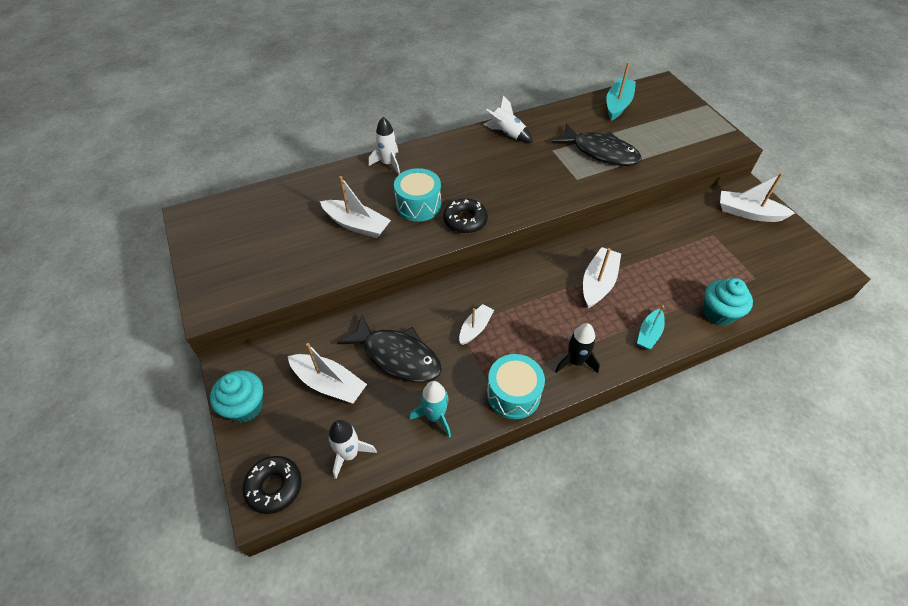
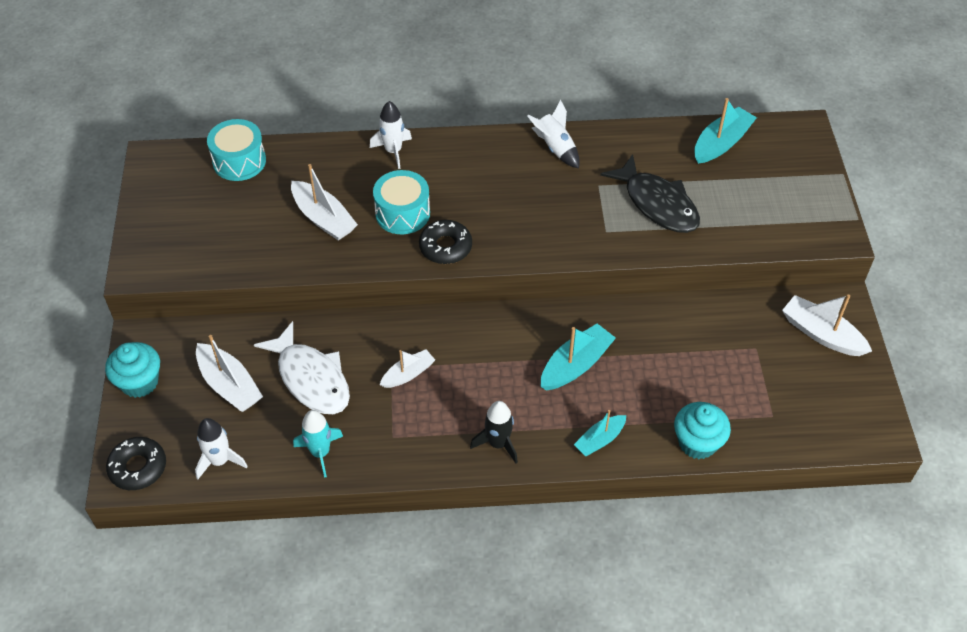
camera: 20 degrees right, 0 degrees up
(397, 356) = (311, 378): black fish -> white fish
(513, 394) = (412, 456): turquoise drum -> turquoise drum (239, 161)
(598, 283) = (576, 365): white boat -> turquoise boat

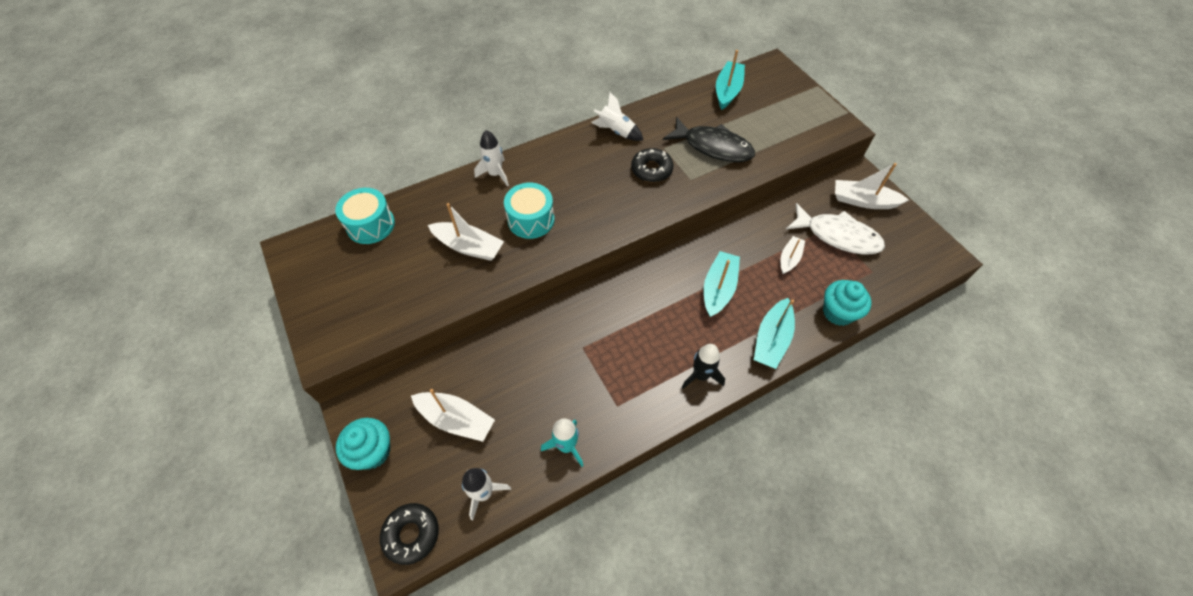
camera: 25 degrees left, 5 degrees up
(311, 378) = (523, 384): white fish -> white fish (837, 236)
(408, 374) = (599, 347): white boat -> white boat (789, 258)
(445, 247) = (580, 234): black donut -> black donut (651, 169)
(600, 440) = (771, 340): turquoise boat -> turquoise boat, size x1.57

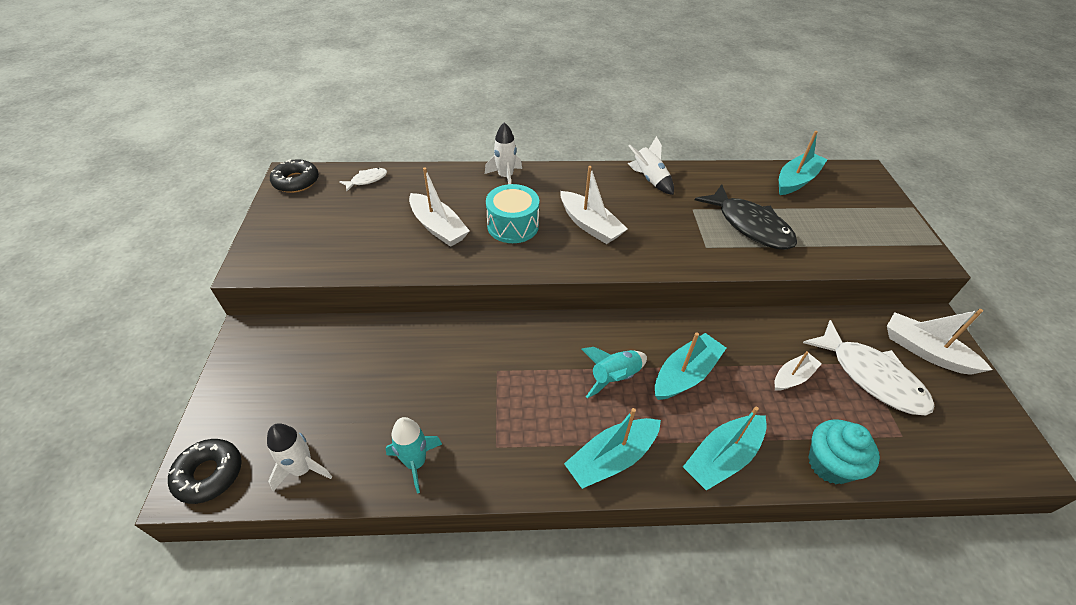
camera: 25 degrees right, 10 degrees down
(370, 225) = (367, 180): turquoise drum -> white fish
(373, 451) = (236, 377): turquoise cupcake -> none
(456, 420) = (328, 384): white boat -> white boat (590, 225)
(651, 169) = (666, 224): black donut -> black donut (296, 181)
(671, 313) = (614, 377): none -> turquoise rocket
(701, 375) = (611, 458): black rocket -> turquoise boat

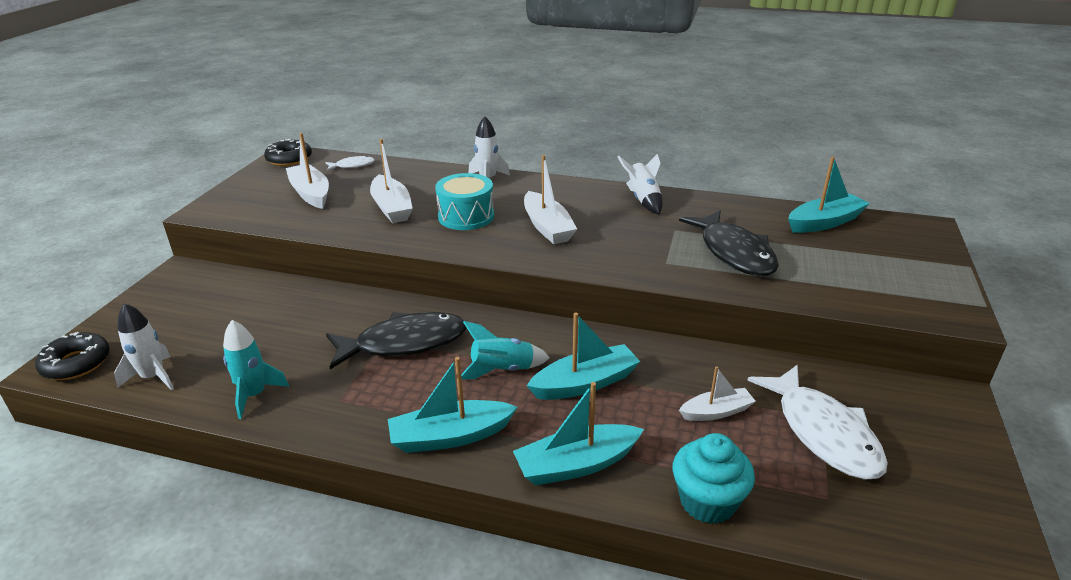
camera: 20 degrees right, 15 degrees down
(516, 369) = (404, 343): none -> black fish
(925, 351) = (919, 423): white boat -> white boat (310, 193)

